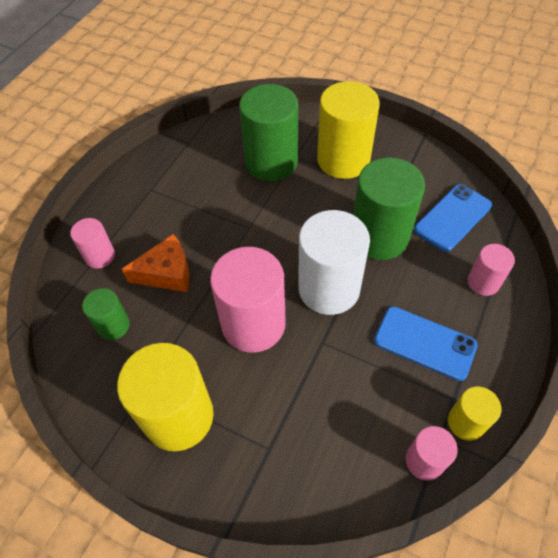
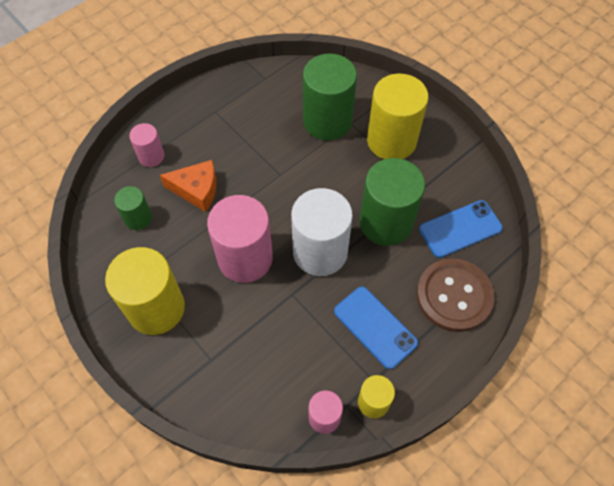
camera: 20 degrees right, 5 degrees up
(483, 282) = (454, 296): pink cylinder -> brown button

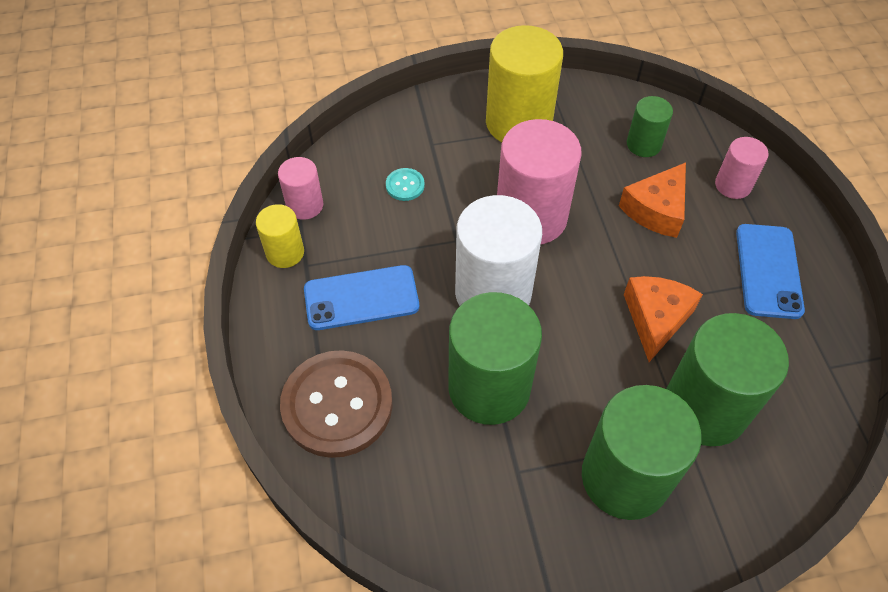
camera: 120 degrees right, 5 degrees down
(263, 355) = (405, 185): none -> turquoise button
(284, 161) = (656, 319): none -> orange cheese
(391, 141) = (624, 477): yellow cylinder -> green cylinder
(460, 229) = (422, 477): blue phone -> blue phone (768, 271)

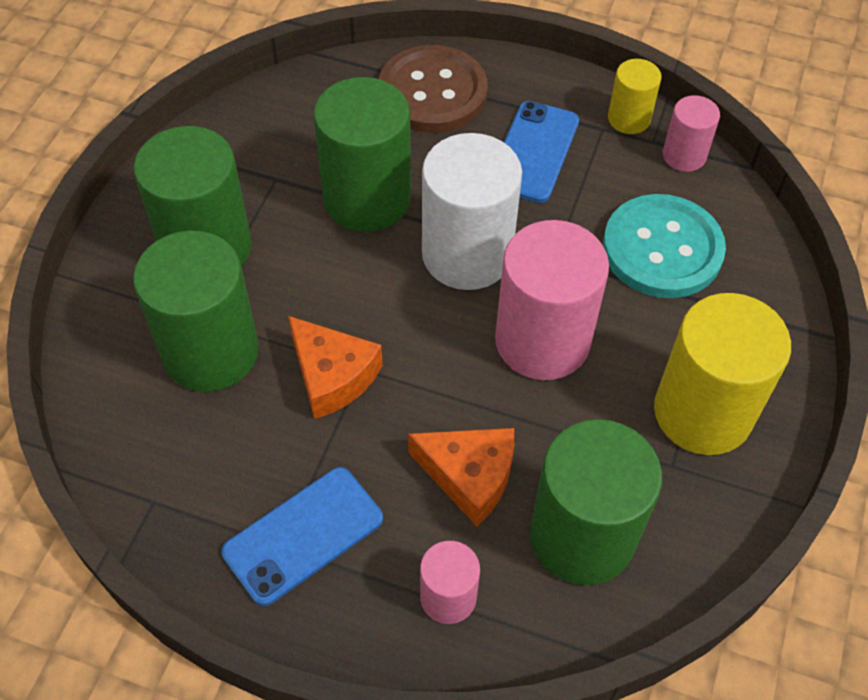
camera: 120 degrees right, 0 degrees up
(405, 185) = (662, 249): turquoise button -> turquoise button, size x2.40
(643, 144) = (582, 536): green cylinder -> green cylinder, size x1.93
(656, 209) = (469, 476): orange cheese -> orange cheese turned 135 degrees clockwise
(768, 271) = (303, 535): blue phone -> blue phone turned 75 degrees counterclockwise

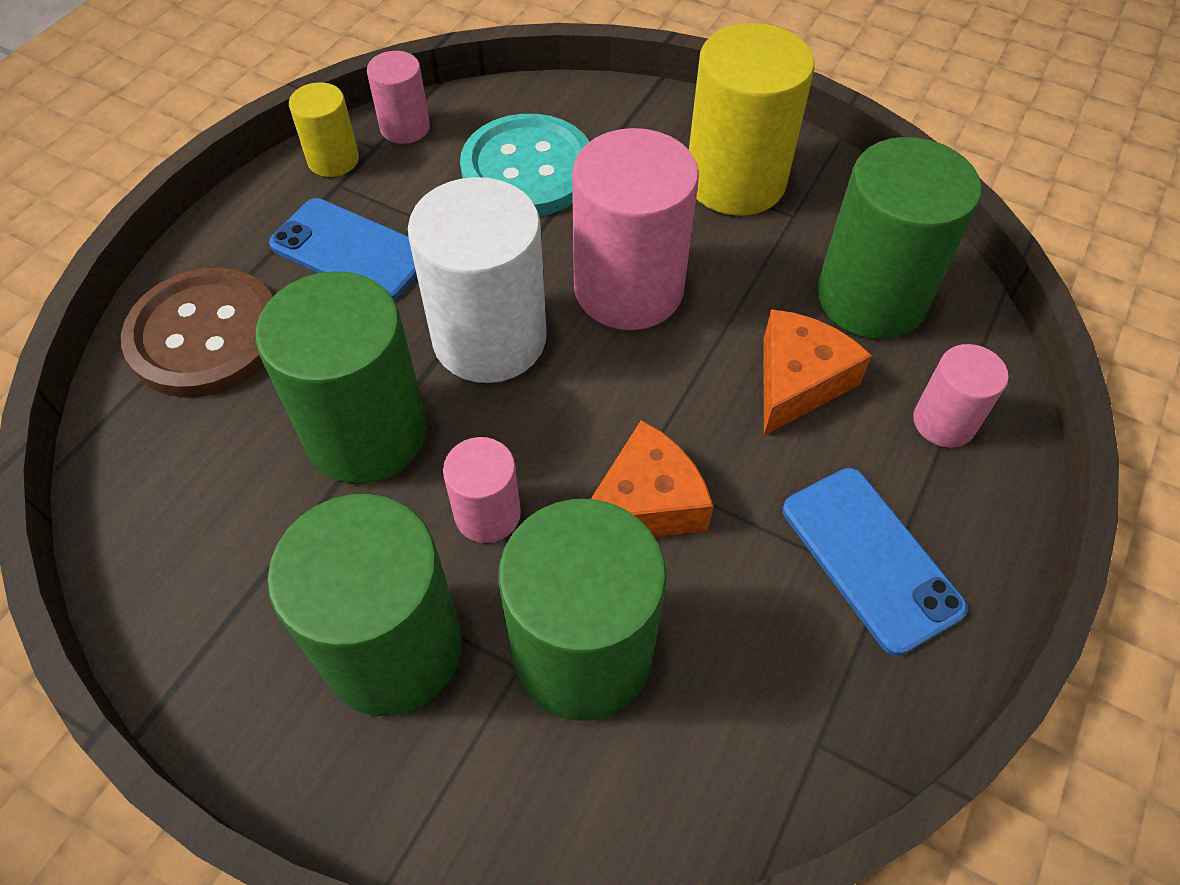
camera: 80 degrees left, 0 degrees up
(310, 280) = (487, 514): none -> pink cylinder

